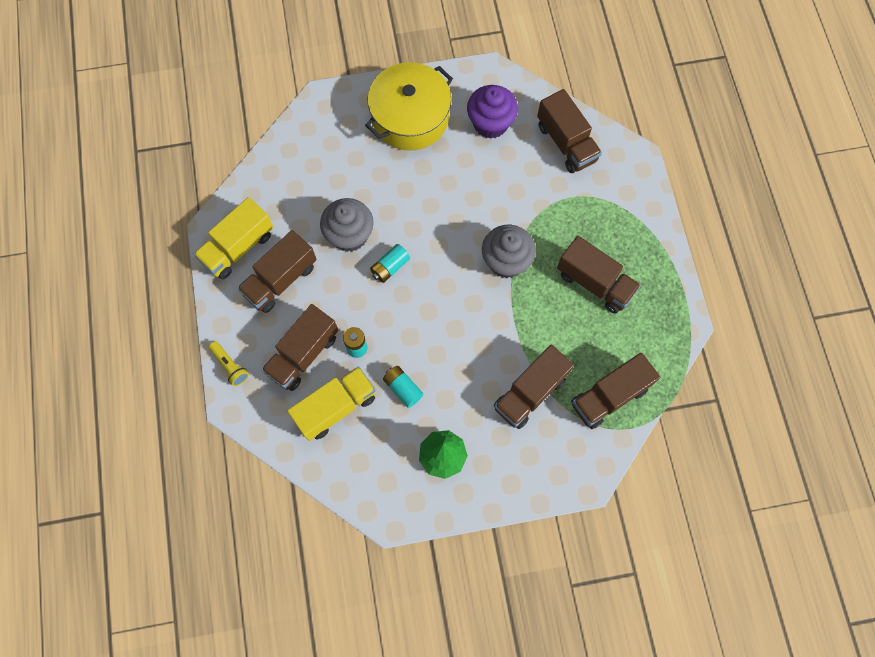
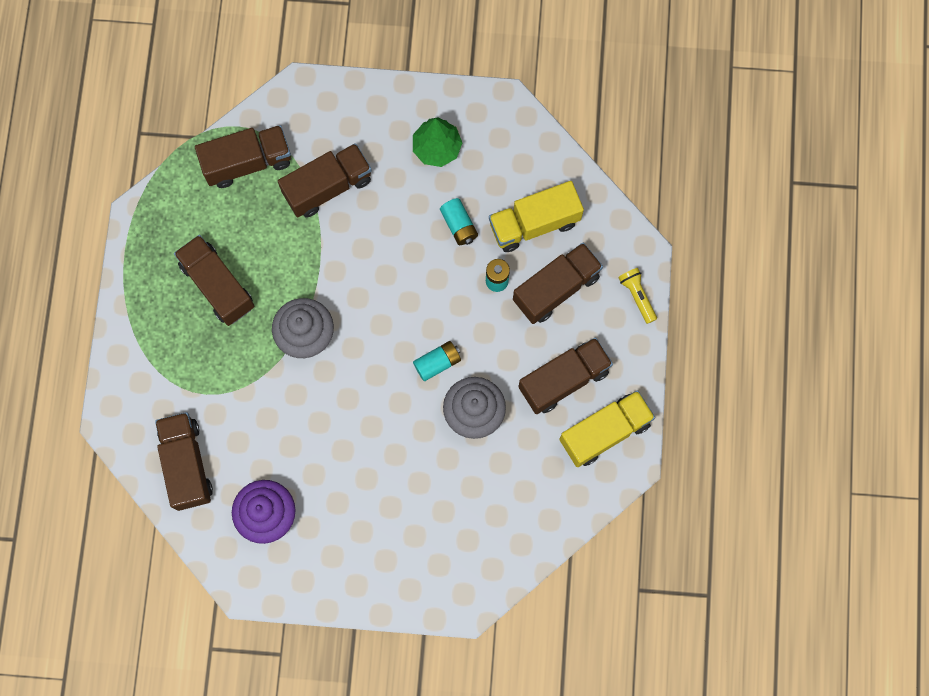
camera: 165 degrees left, 5 degrees up
(410, 117) = (363, 549): yellow pot -> none

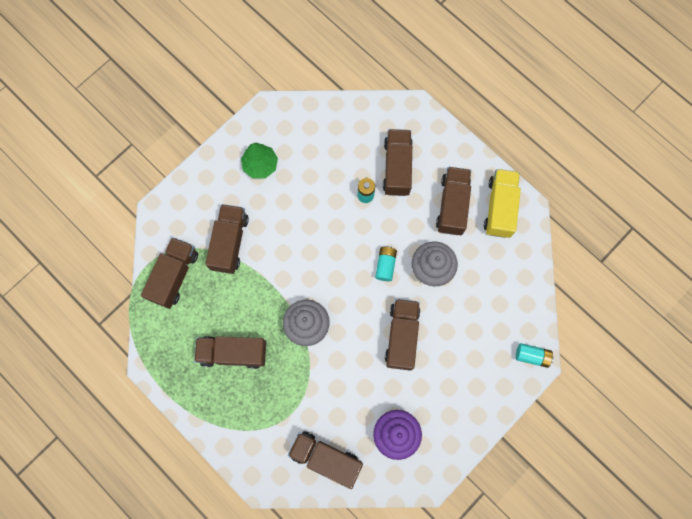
camera: 50 degrees left, 0 degrees up
(375, 440) = (401, 336): none -> brown truck
(459, 225) = (316, 189): turquoise battery -> turquoise battery (532, 356)
(534, 224) = (350, 149): yellow truck -> none
(637, 296) = (437, 129): yellow flashlight -> none

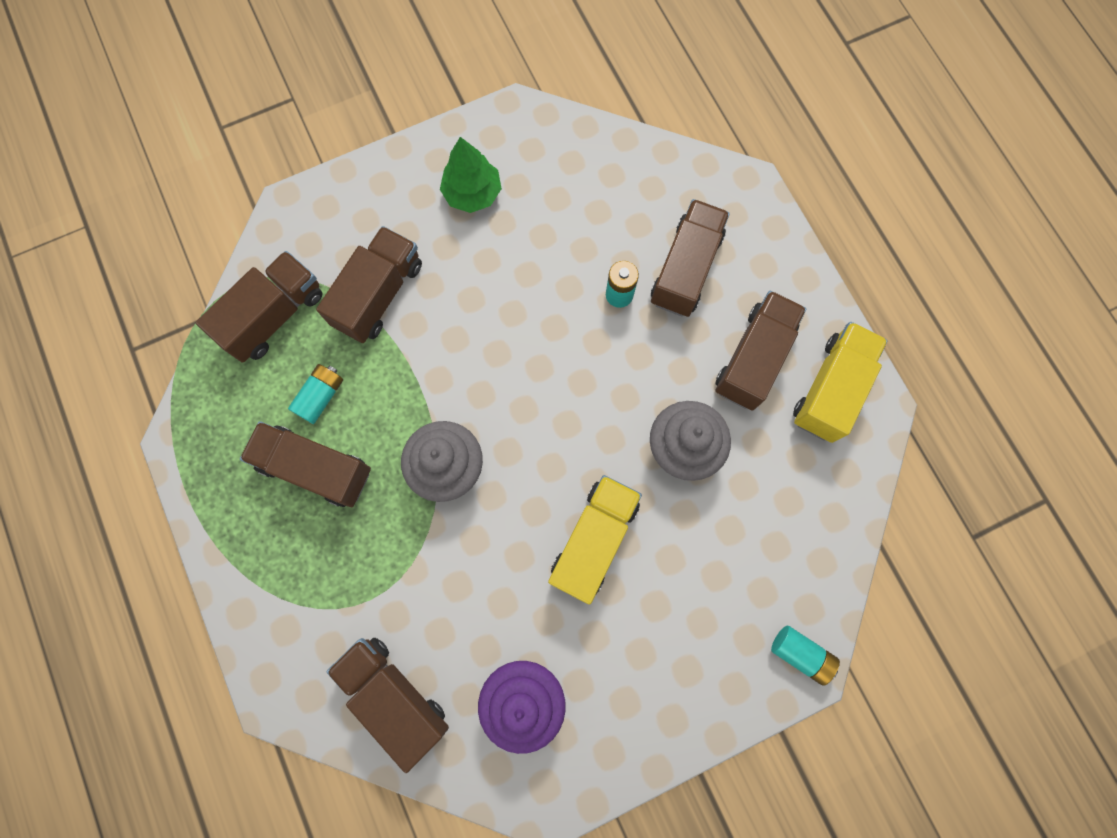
camera: 20 degrees right, 0 degrees up
(385, 265) = (610, 416): turquoise battery -> turquoise battery (321, 397)
(401, 336) = (594, 540): brown truck -> yellow truck

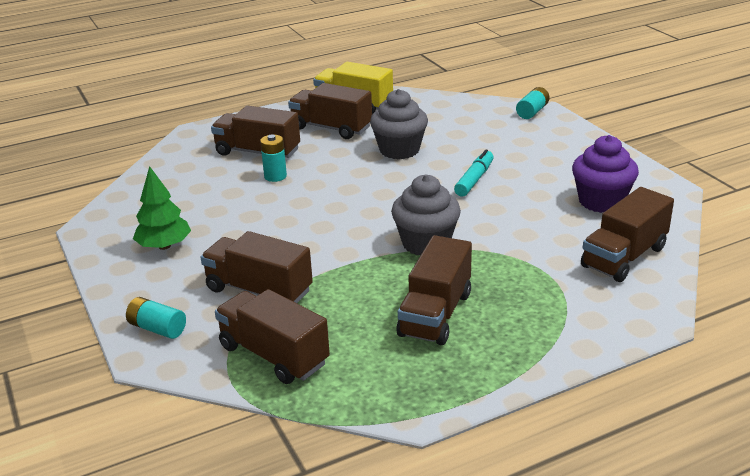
camera: 90 degrees left, 45 degrees down
(321, 397) = (363, 317): turquoise battery -> turquoise battery (157, 328)
(594, 540) = (474, 179): yellow truck -> turquoise marker

